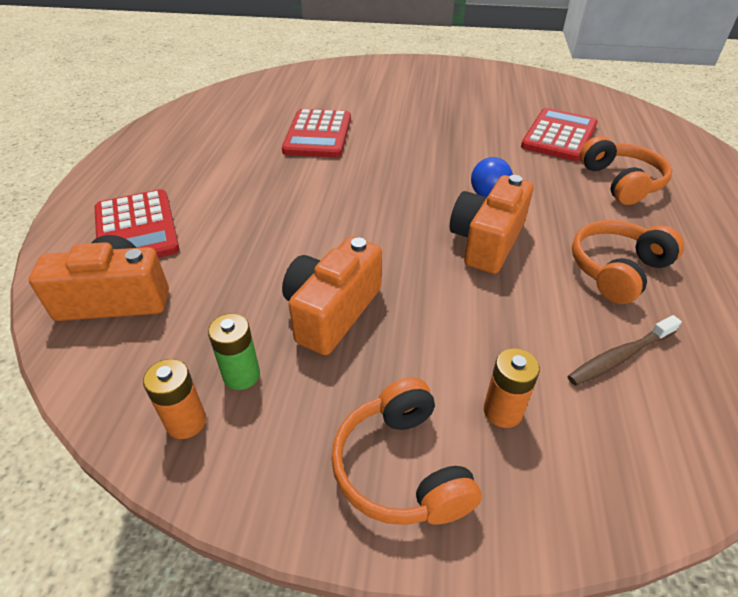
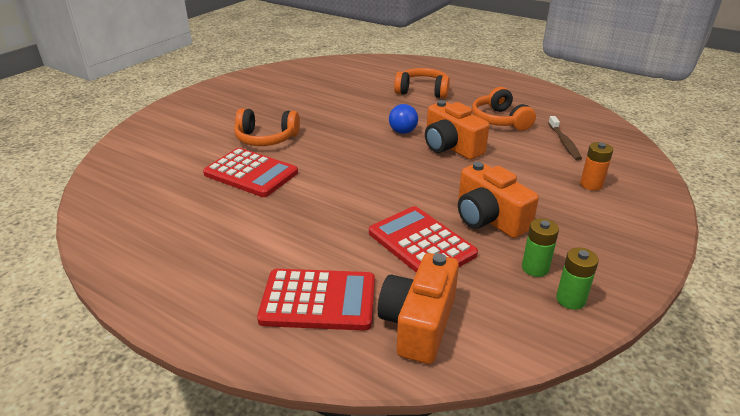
camera: 65 degrees left, 10 degrees down
(186, 422) = (570, 299): orange battery -> green battery
(401, 468) = (622, 225): orange headphones -> orange headphones (266, 139)
(559, 136) = (355, 89): red calculator -> red calculator (421, 243)

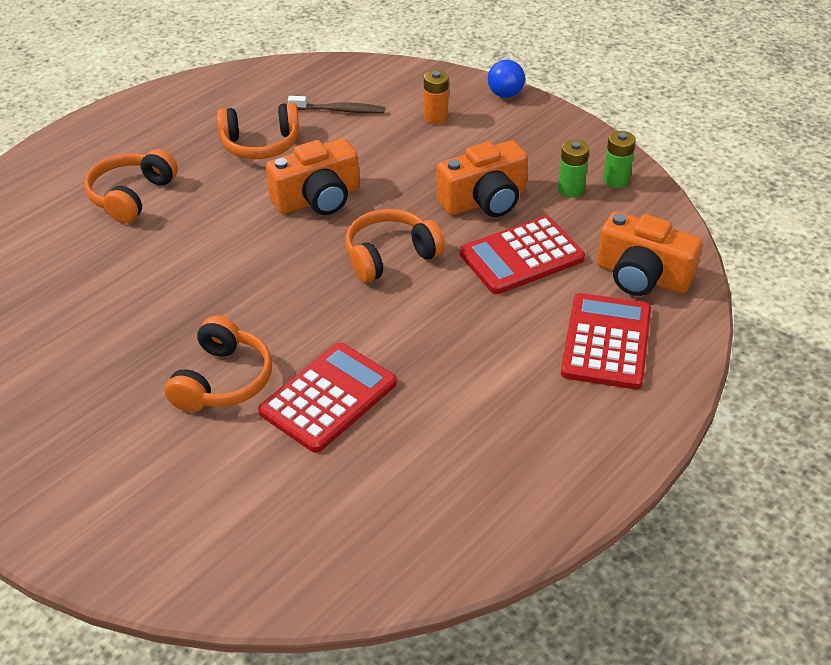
camera: 80 degrees left, 10 degrees up
(399, 181) = (390, 256): none -> orange headphones
(402, 132) = (259, 235): blue ball -> blue ball (505, 94)

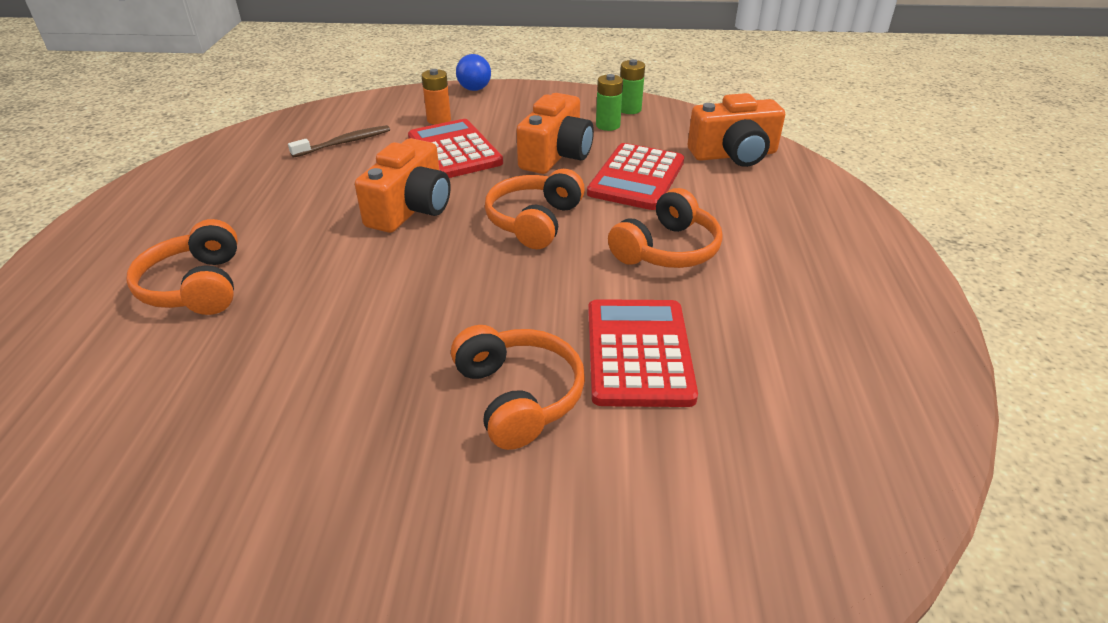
camera: 40 degrees left, 5 degrees down
(260, 144) = (297, 192): orange headphones -> orange headphones (667, 250)
(606, 342) = (776, 202): red calculator -> red calculator (454, 150)

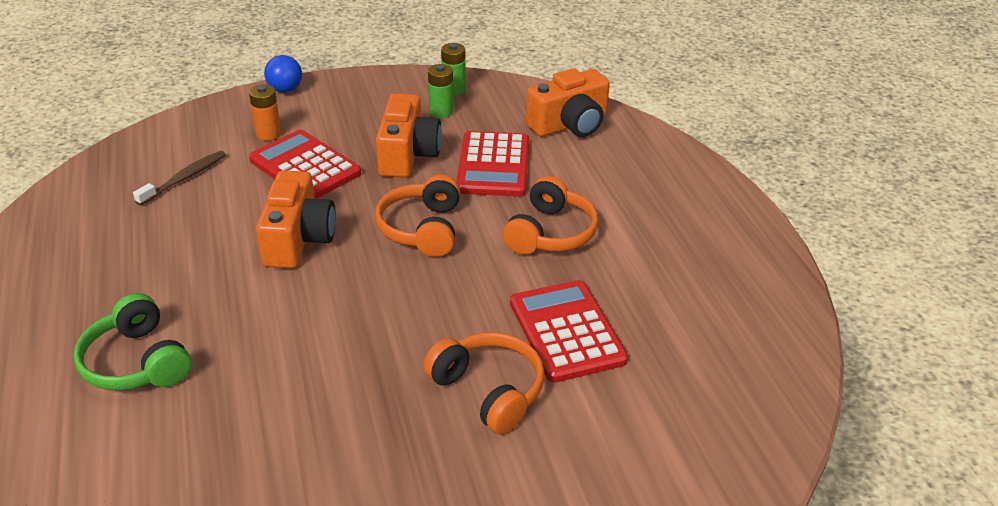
camera: 20 degrees left, 0 degrees up
(196, 286) = (136, 362): orange headphones -> green headphones

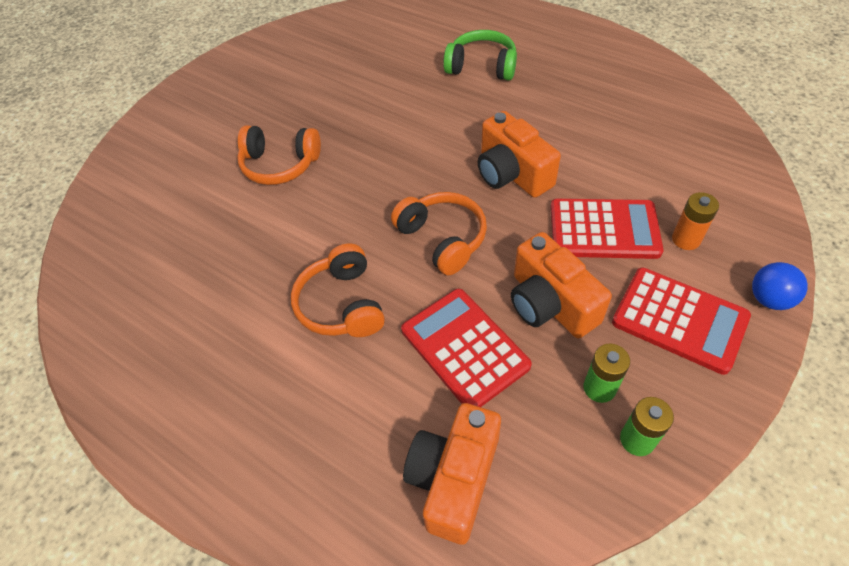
camera: 145 degrees right, 15 degrees up
(184, 178) = (659, 160): brown toothbrush -> none
(567, 331) = (261, 229): red calculator -> red calculator (679, 320)

